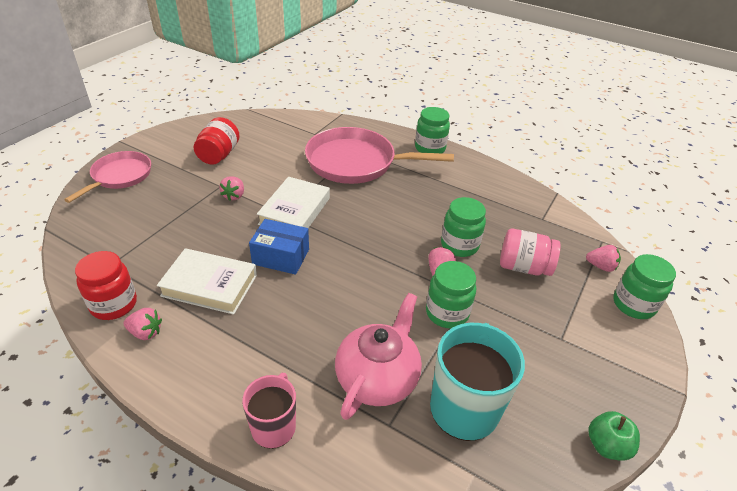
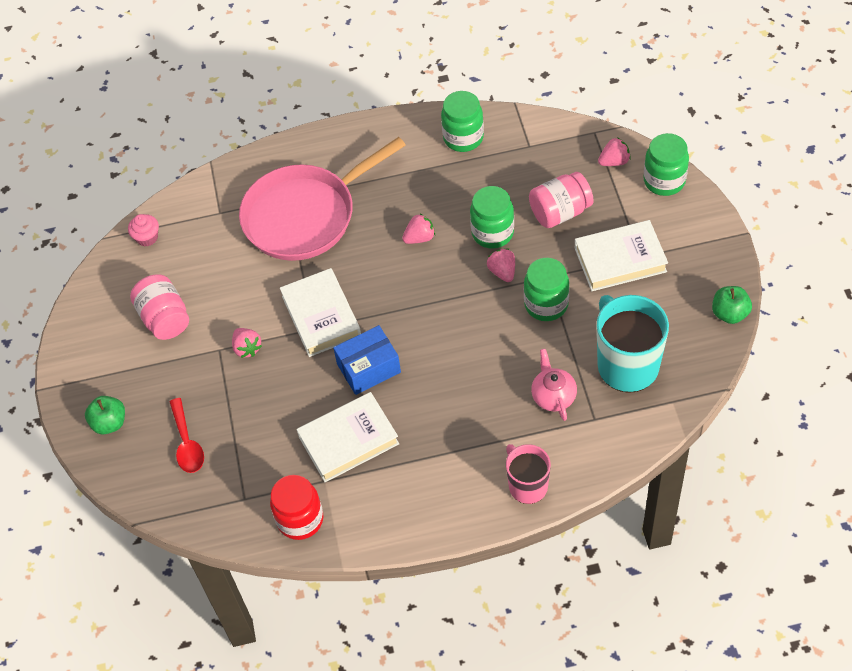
camera: 35 degrees left, 15 degrees up
(120, 176) = (109, 423): pink pan -> green apple
(133, 214) = (187, 443): none -> red spoon
(145, 332) = (356, 514): pink strawberry -> pink strawberry (419, 238)
(219, 155) = (165, 318): red jar -> pink jar
(265, 121) = (147, 238): none -> pink cupcake
(377, 378) = (553, 396): pink teapot -> pink teapot, size x0.58
(430, 148) = (351, 138): green jar -> green jar (463, 138)
(540, 328) = (620, 259): none -> white book

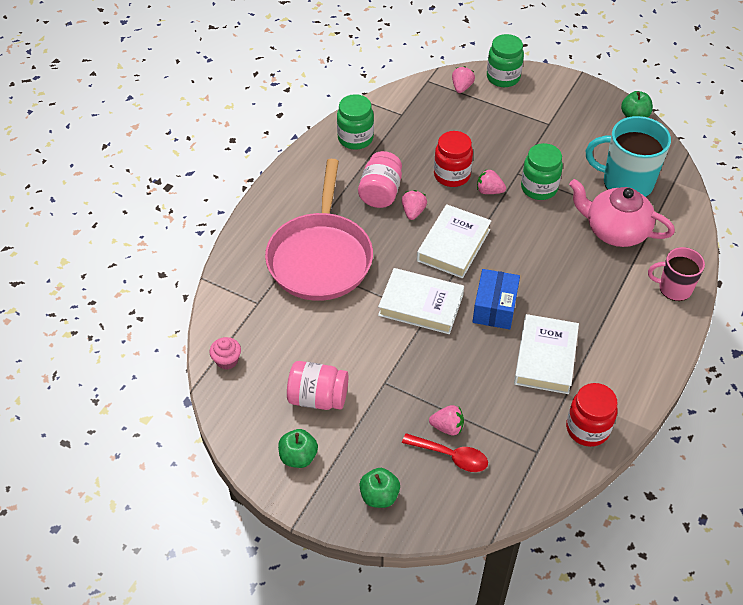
camera: 55 degrees left, 5 degrees down
(100, 347) = (298, 457): none -> green apple
(247, 348) = (402, 365): pink strawberry -> pink strawberry (447, 427)
(492, 233) = (452, 175): green jar -> red jar
(553, 396) = (615, 231): pink teapot -> pink teapot, size x1.71
(560, 212) = (472, 135): pink jar -> pink jar (380, 192)
(620, 259) = (541, 134): white book -> white book (453, 245)

